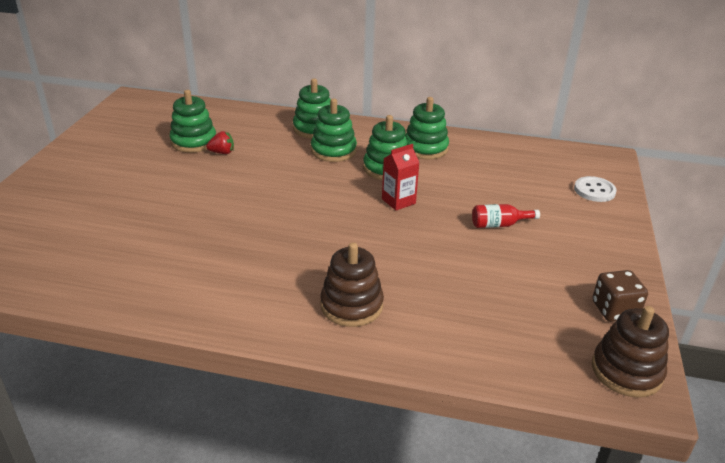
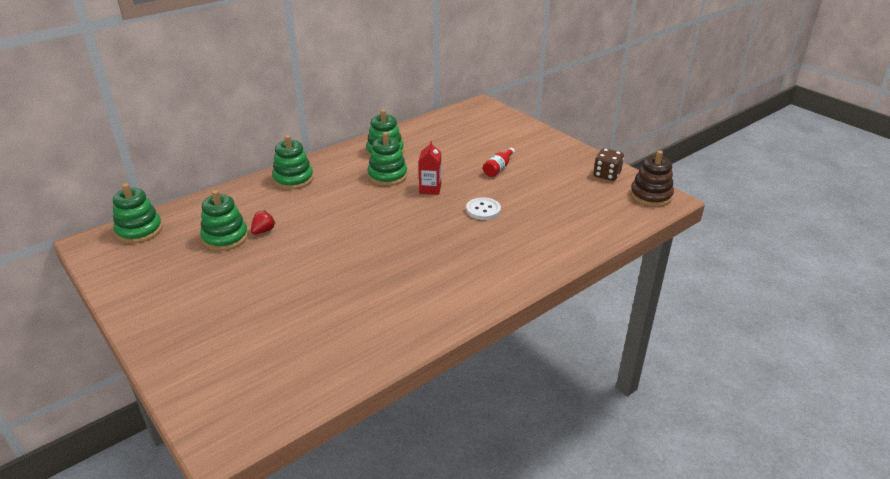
camera: 50 degrees left, 0 degrees up
(333, 151) = (335, 185): green stacking toy -> green stacking toy (139, 231)
(351, 305) = (513, 252): brown stacking toy -> none
(594, 190) = (505, 125): white button -> white button (483, 210)

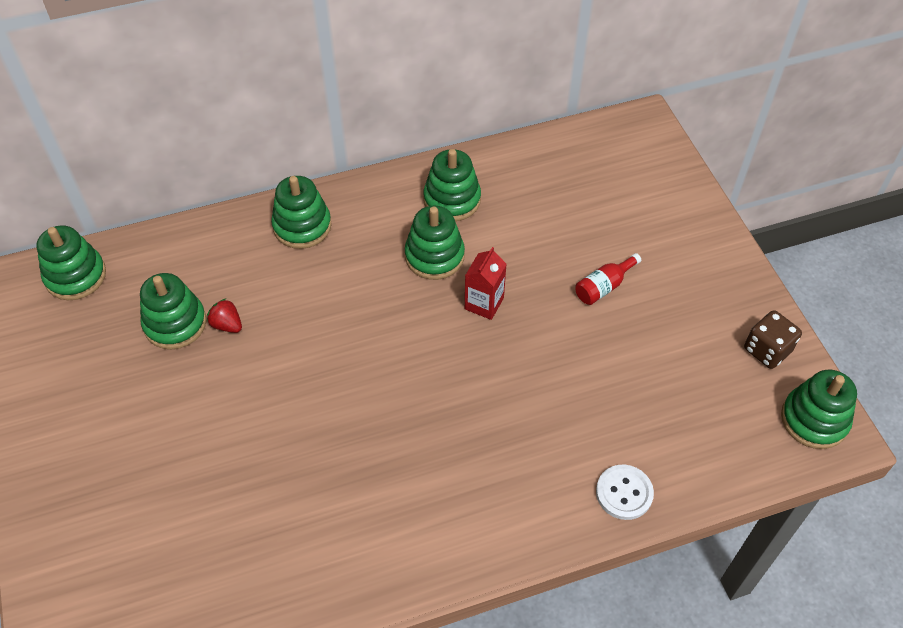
camera: 20 degrees right, 20 degrees up
(263, 231) = (227, 325): red strawberry -> red strawberry turned 105 degrees counterclockwise
(483, 210) = (541, 373): white button -> white button (624, 493)
(650, 196) = (814, 420): brown stacking toy -> green stacking toy

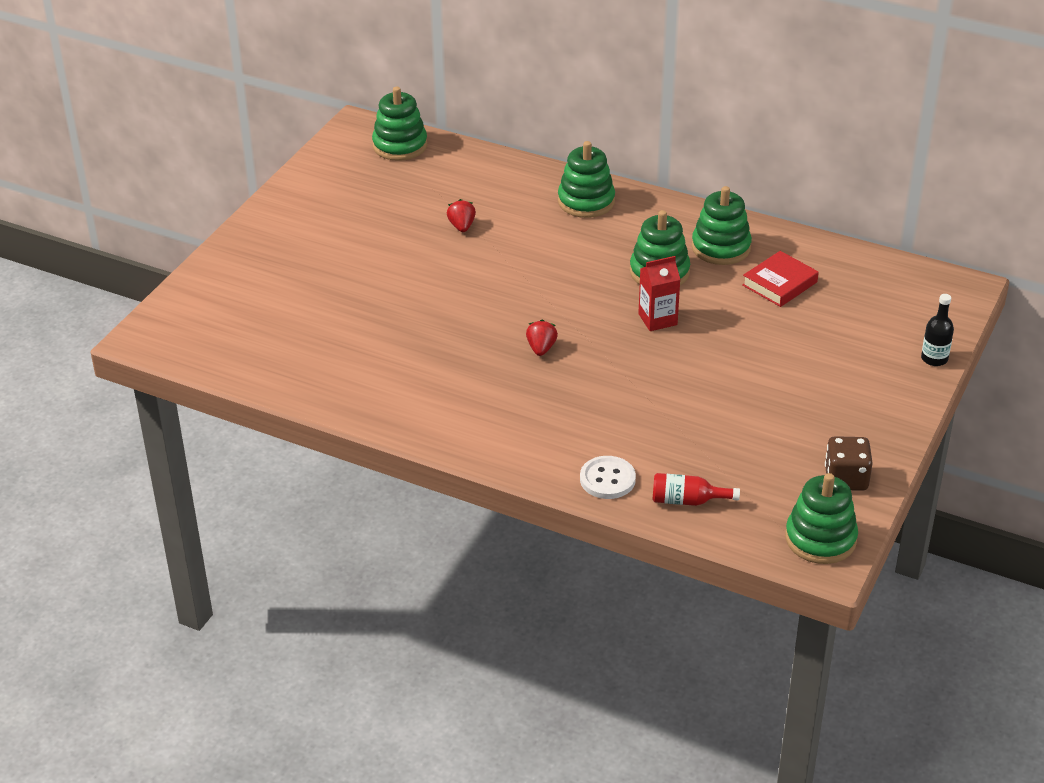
camera: 45 degrees right, 15 degrees down
(175, 323) = (429, 206): green stacking toy -> none
(431, 402) = (541, 348): none -> red strawberry
(529, 204) = (779, 284): none -> red book
(603, 287) = (766, 364): red bottle -> red bottle (687, 500)
(697, 197) = (934, 359): none -> black bottle

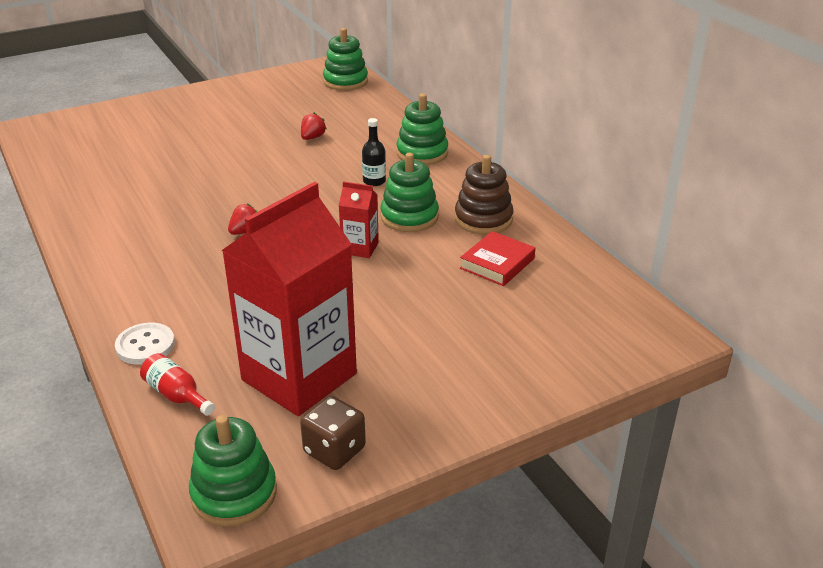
camera: 35 degrees right, 5 degrees down
(721, 247) = (483, 219): green stacking toy -> brown stacking toy
(754, 443) = (299, 377): none -> red carton
(779, 284) = (497, 263): red book -> red book turned 45 degrees counterclockwise
(934, 359) = (563, 384): black bottle -> black bottle (374, 181)

